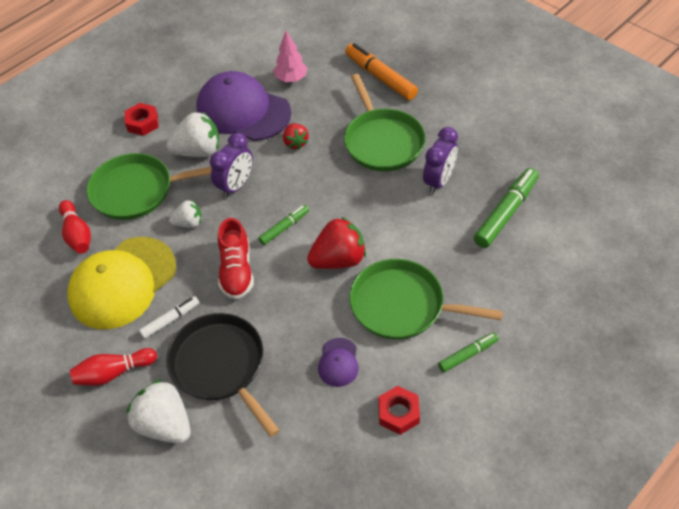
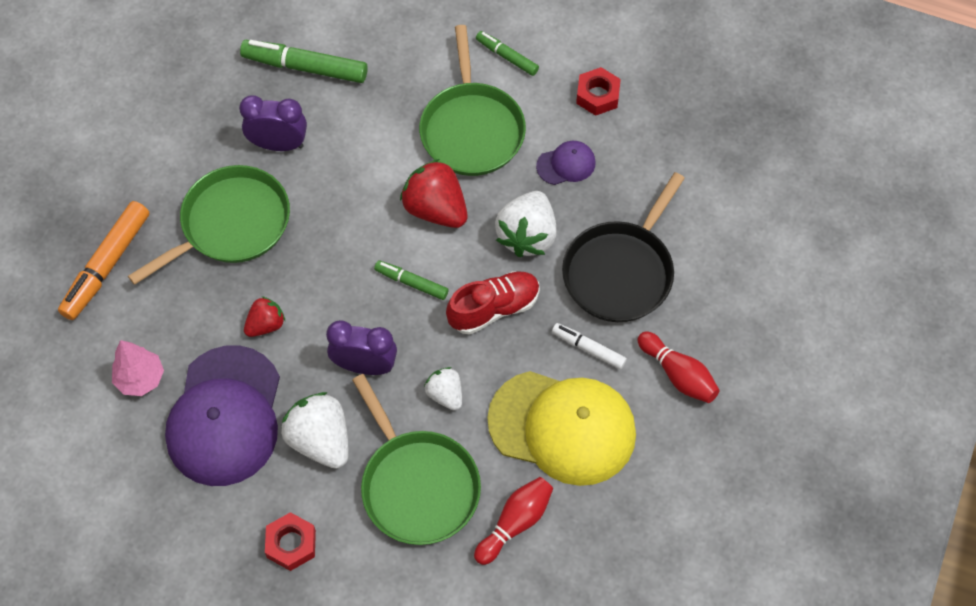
camera: 115 degrees left, 10 degrees up
(165, 424) = (709, 294): white strawberry -> white strawberry (527, 236)

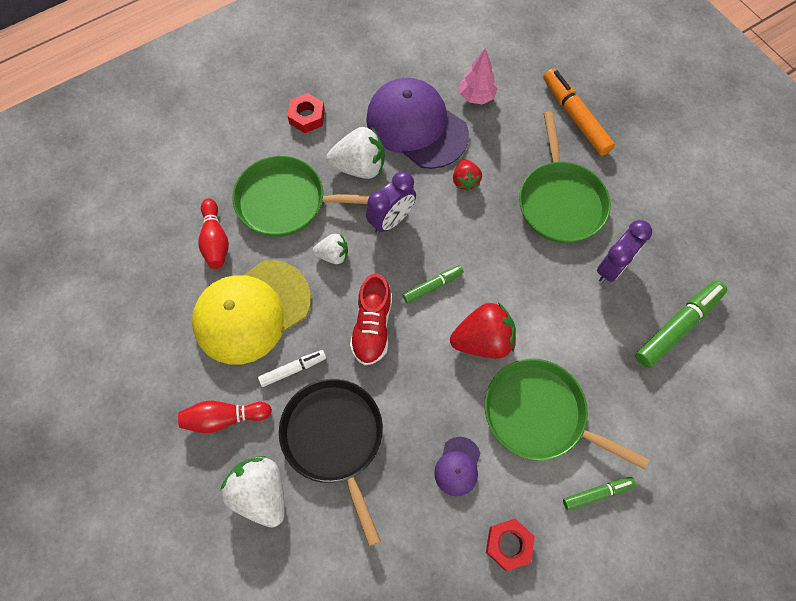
camera: 125 degrees right, 5 degrees up
(527, 236) = (414, 390): white strawberry -> white strawberry (261, 493)

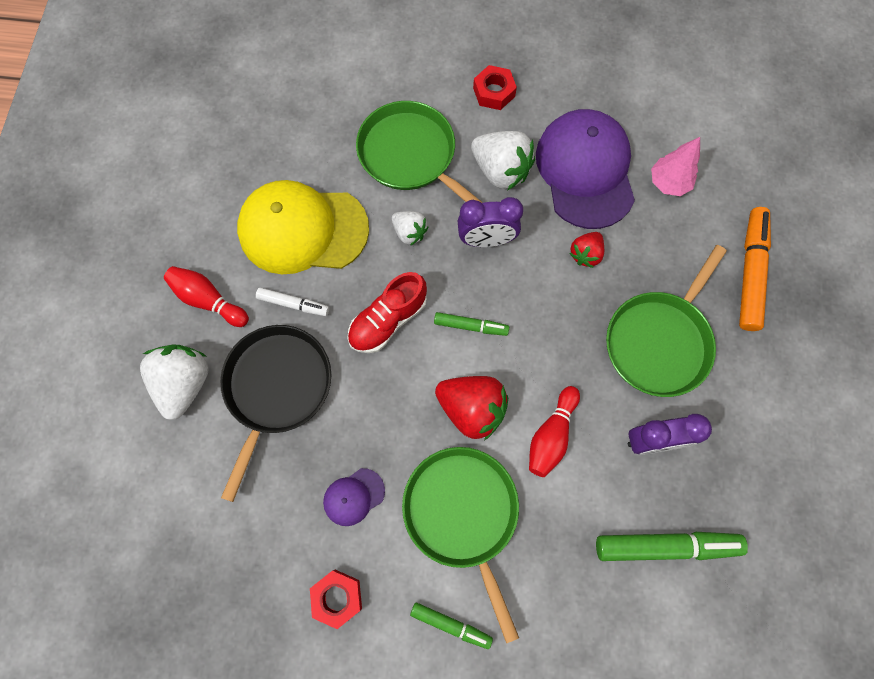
camera: 40 degrees right, 5 degrees up
(215, 240) = (325, 146): red bowling pin -> red bowling pin (551, 435)

